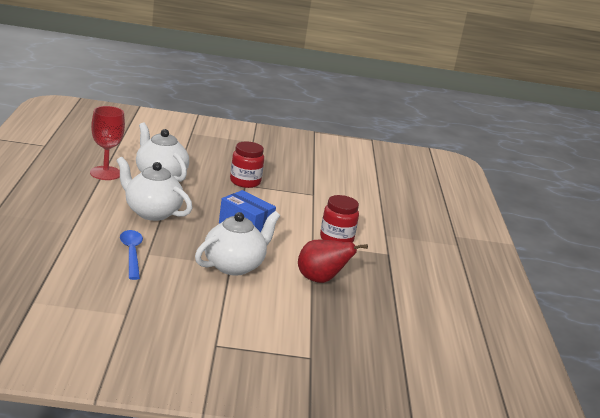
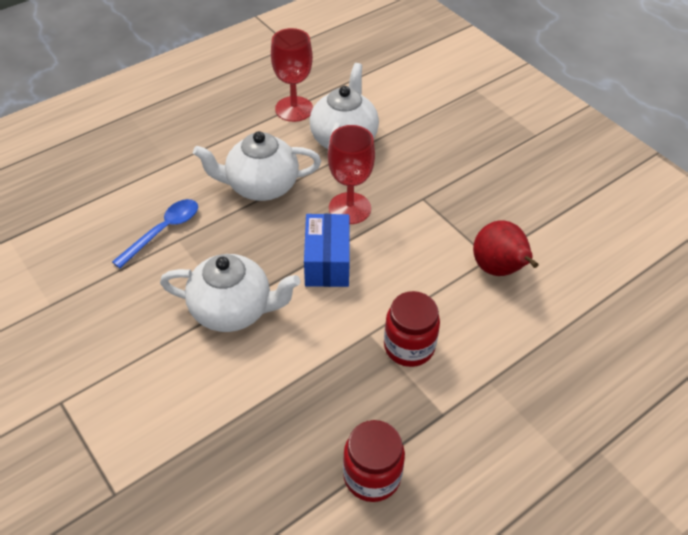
camera: 55 degrees right, 25 degrees up
(152, 212) = (261, 186): white teapot -> white teapot turned 90 degrees counterclockwise
(217, 202) = (349, 208): none -> red goblet
(245, 182) = (429, 194): red jar -> red jar (372, 476)
(320, 280) = (293, 395): red pear -> red pear (499, 269)

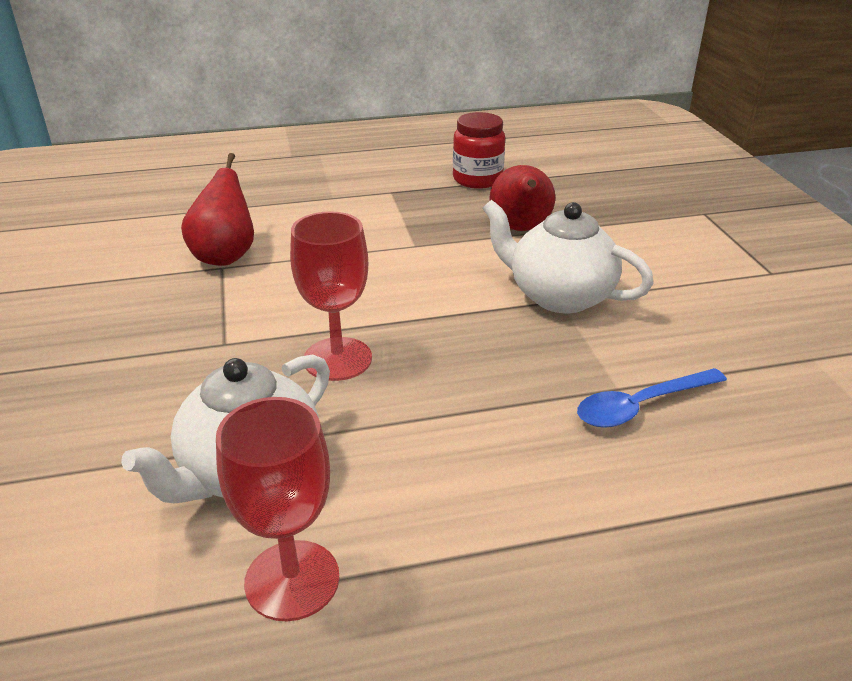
camera: 155 degrees left, 15 degrees down
(261, 186) = (453, 429): white teapot -> none
(291, 391) = (520, 229): none -> red pear
(327, 262) = (416, 309): blue box -> none
(409, 347) = (383, 229): red jar -> none

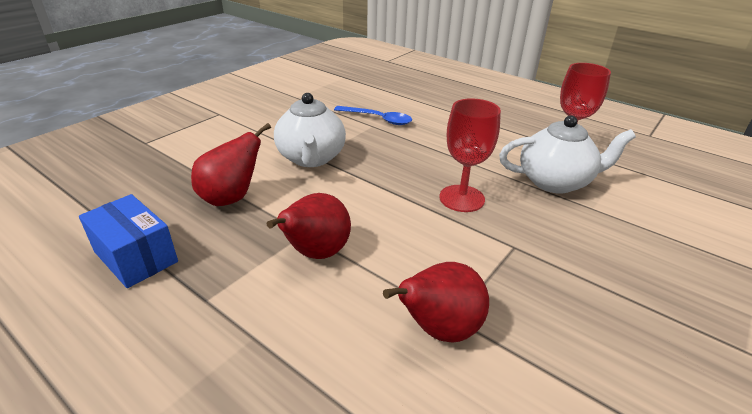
camera: 130 degrees left, 0 degrees up
(379, 241) = (315, 253): none -> red pear
(477, 179) = (136, 257): red jar -> blue box

